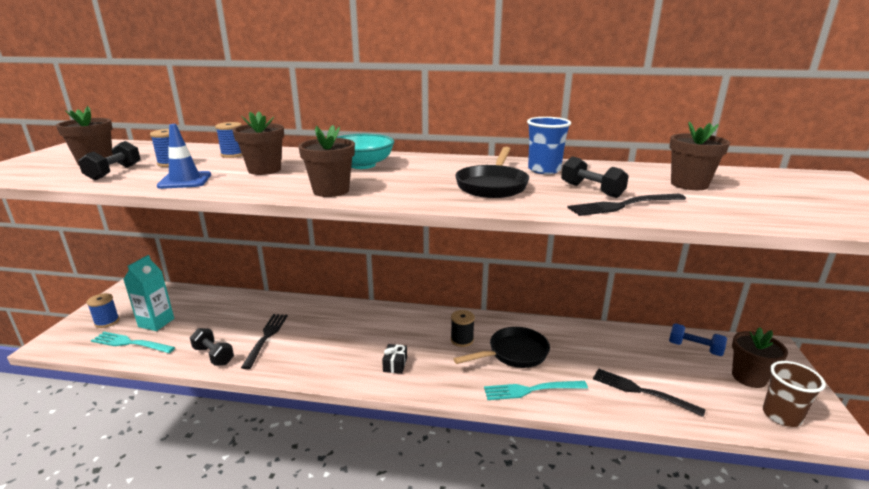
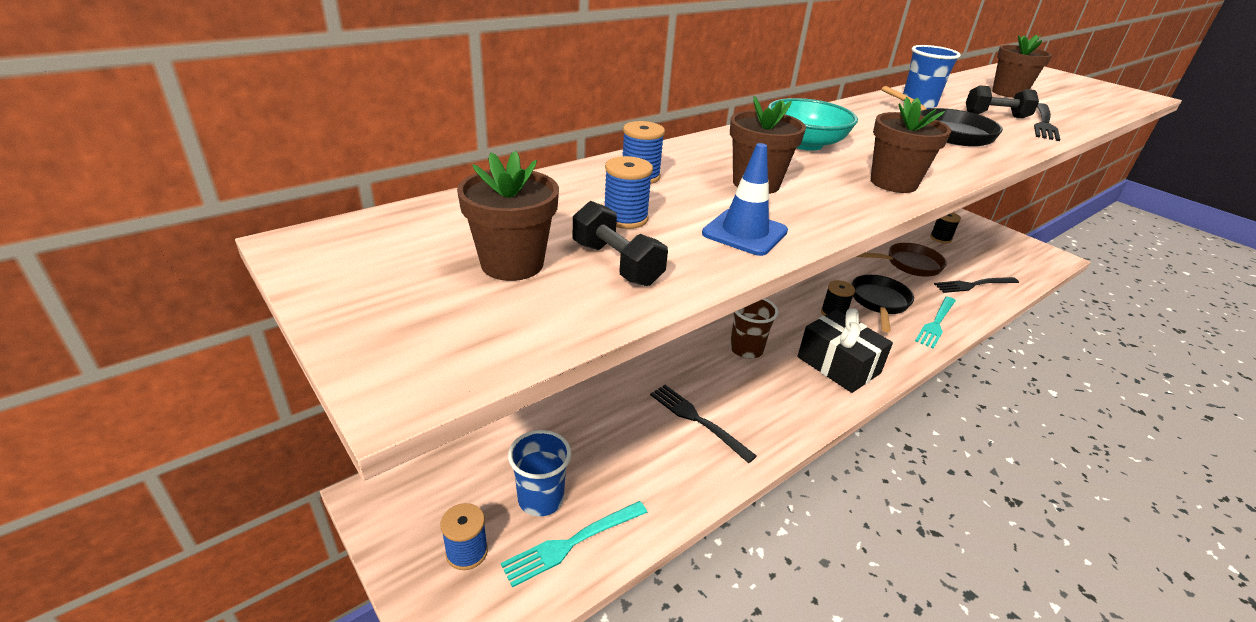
camera: 50 degrees left, 10 degrees up
(156, 323) = (541, 499): turquoise carton -> blue cup
(213, 355) = (694, 475): black dumbbell -> none
(395, 364) = (838, 365): black gift -> black gift, size x2.26
(606, 347) = (909, 264): none -> brown pan
(694, 348) = (940, 238): blue dumbbell -> black spool
(749, 377) = (988, 244): brown flower pot -> none
(781, 416) = (1033, 260): brown cup -> brown cup (746, 349)

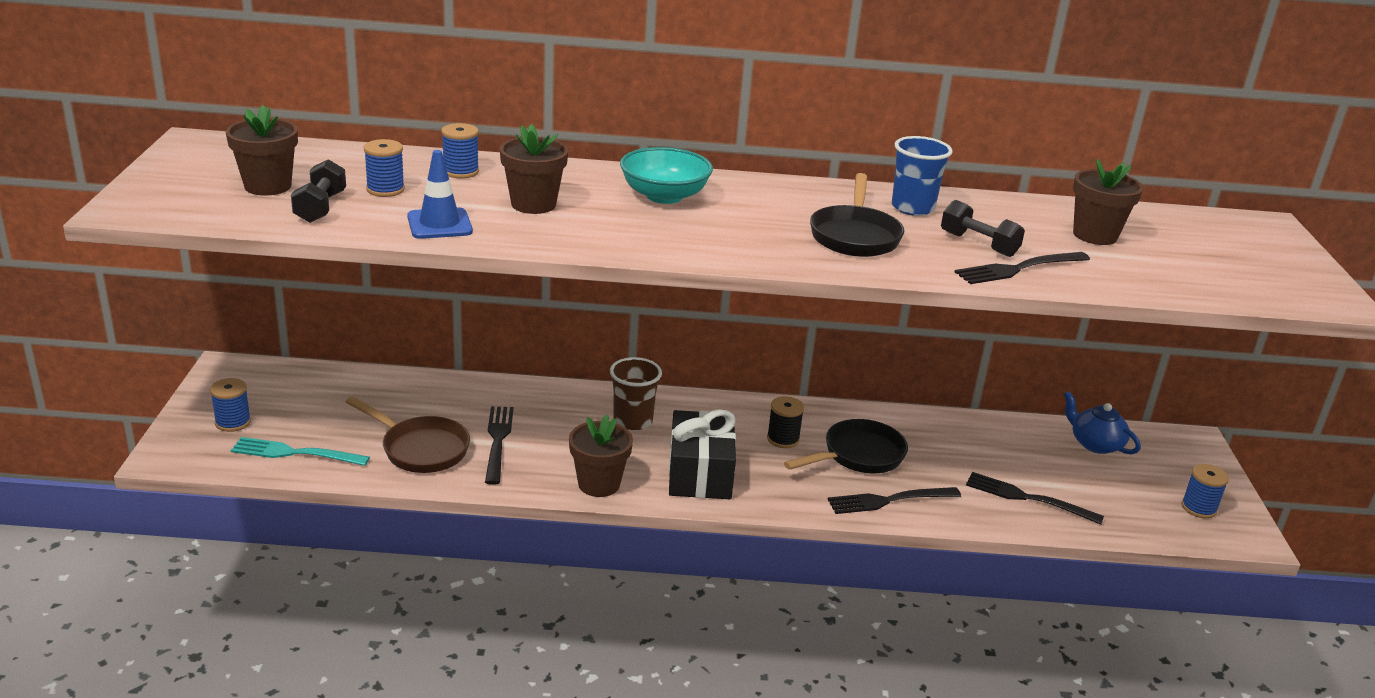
camera: 40 degrees right, 5 degrees down
(541, 499) = (313, 422): blue cup -> none
(893, 183) = (652, 243): brown flower pot -> brown flower pot (599, 484)
(909, 264) = (981, 445): brown pan -> brown pan (420, 449)
(936, 323) = (888, 500): turquoise fork -> black fork
(940, 238) = (1095, 444): black spool -> blue teapot
(1023, 252) = (1198, 508): none -> blue spool

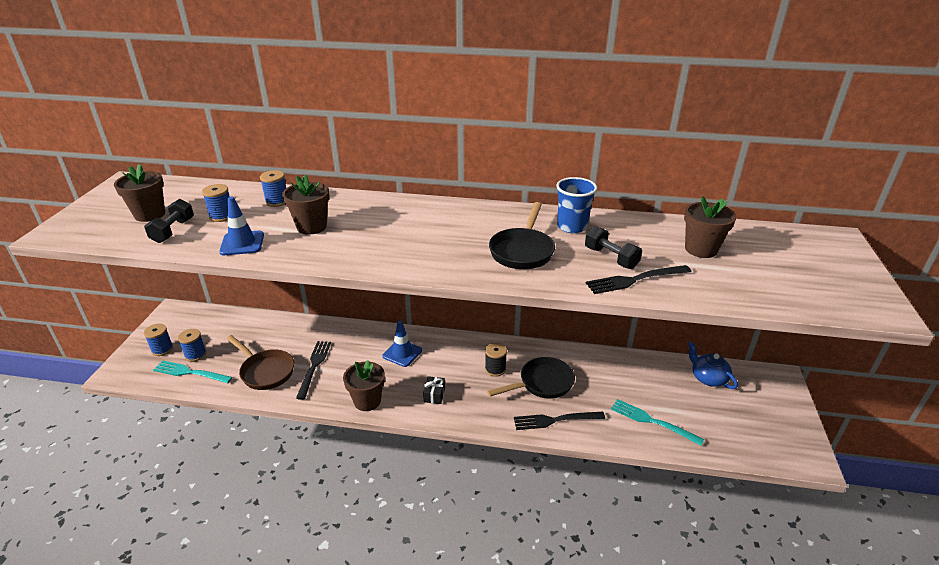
camera: 10 degrees right, 5 degrees up
(633, 421) = (402, 353): brown cup -> blue traffic cone
(664, 196) = (402, 219): turquoise bowl -> none
(700, 473) = (434, 395): black gift -> black gift, size x0.44
(1027, 498) = (652, 421): black fork -> turquoise fork
(1198, 508) = (775, 434): blue spool -> blue spool (195, 354)

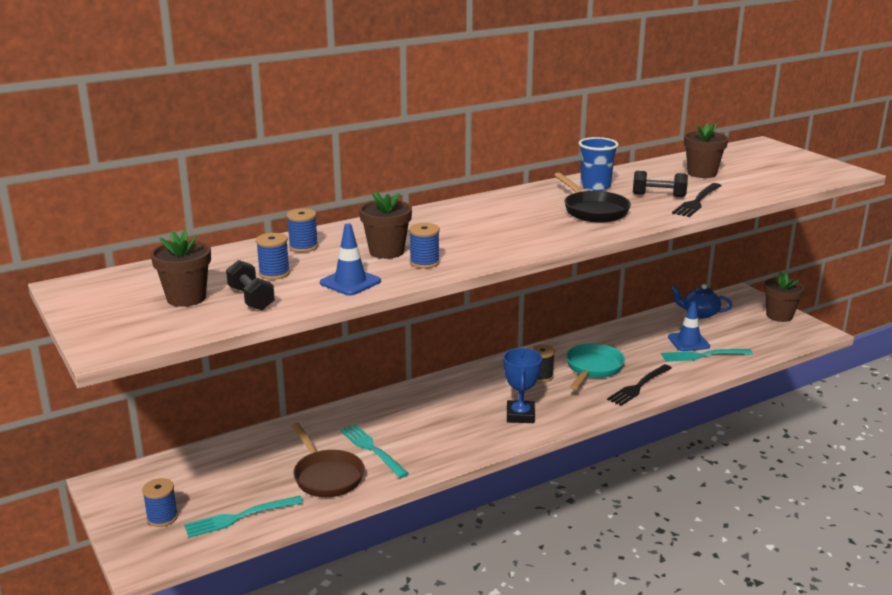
camera: 40 degrees left, 10 degrees down
(195, 354) = (216, 502): blue spool -> blue spool (424, 263)
(265, 371) = (326, 476): brown pan -> brown pan turned 60 degrees clockwise
(314, 366) = (371, 449): black fork -> turquoise fork
(367, 401) = (469, 447): brown flower pot -> brown flower pot (779, 316)
(402, 353) = (441, 401): blue traffic cone -> blue traffic cone (688, 342)
(434, 395) = (520, 415): black gift -> blue trophy
(542, 383) = (593, 368): black pan -> turquoise pan

